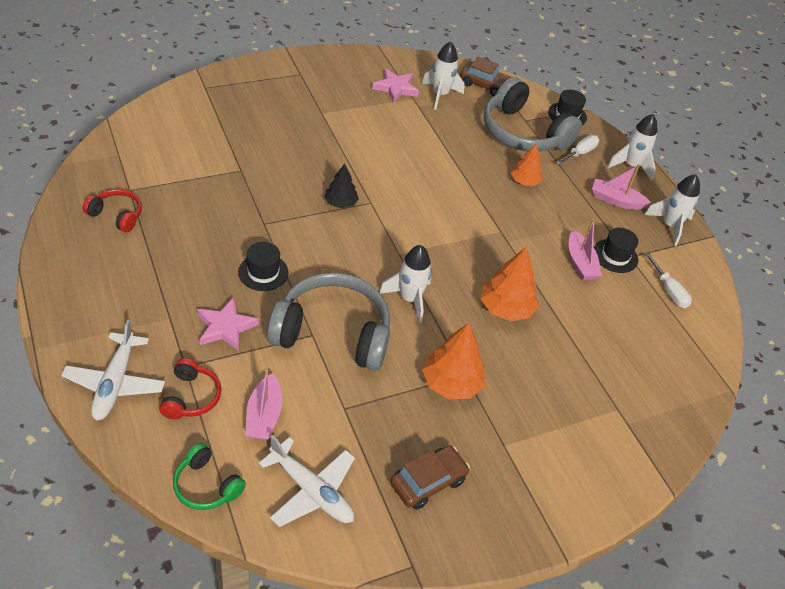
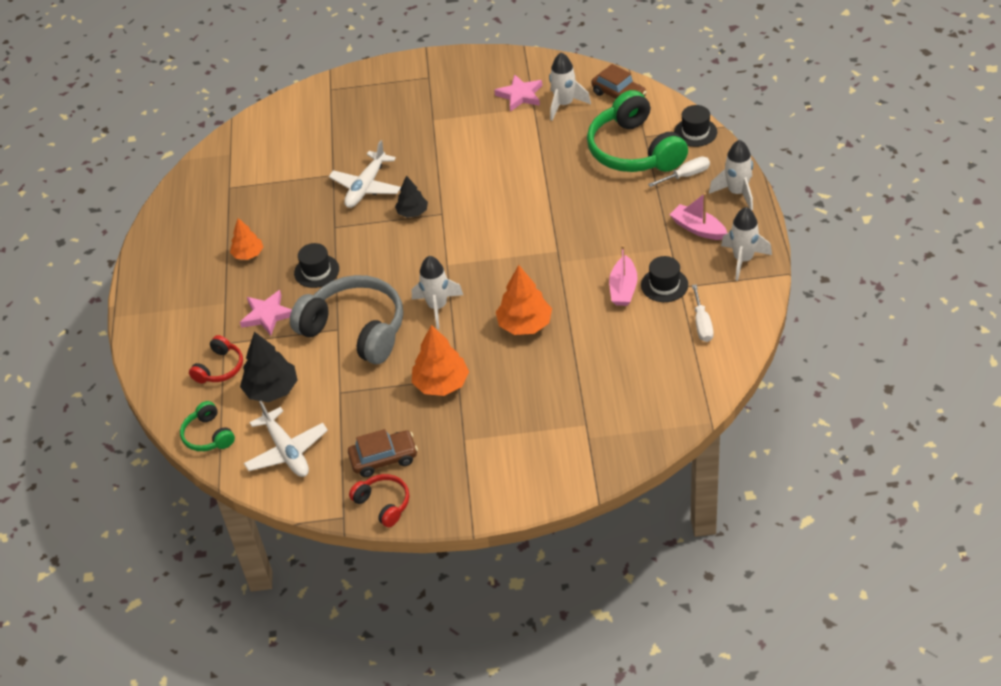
camera: 30 degrees right, 0 degrees up
(115, 383) = (165, 350): white plane -> white plane (366, 187)
(116, 215) = (210, 210): red headphones -> red headphones (383, 504)
(264, 415) = (272, 389): pink boat -> black tree
(523, 133) = (634, 150): grey headphones -> green headphones
(524, 181) = (608, 202): orange tree -> orange tree (248, 254)

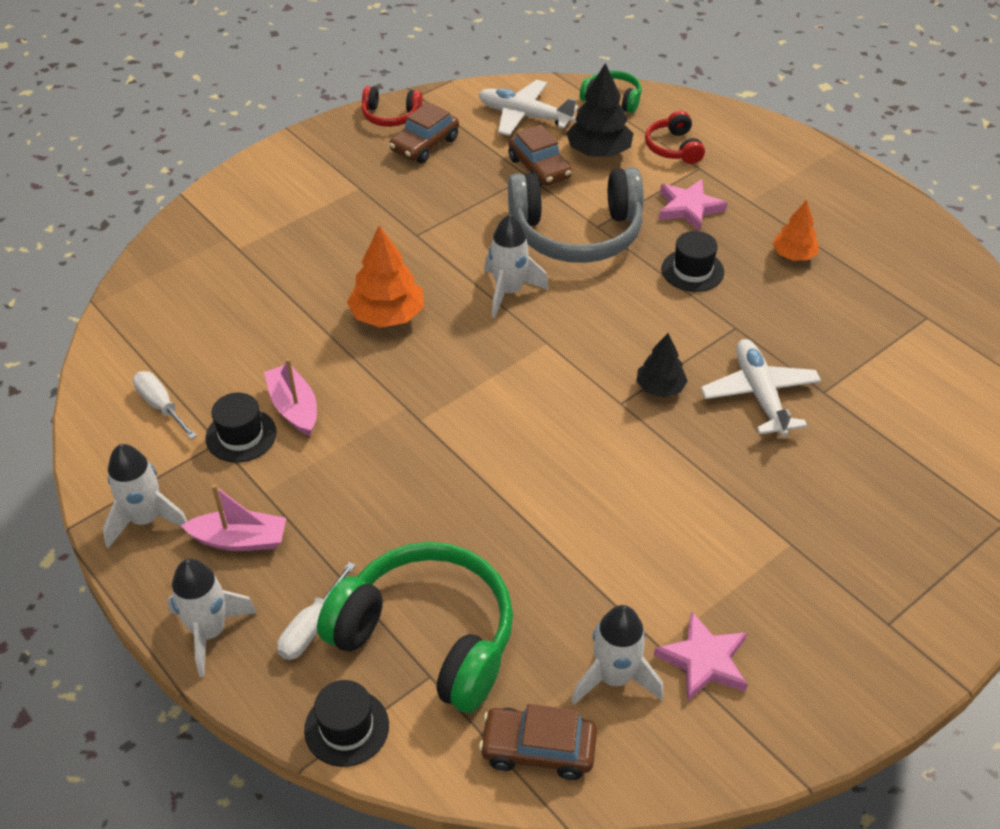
camera: 140 degrees right, 0 degrees up
(326, 395) = (539, 168): none -> brown car
(441, 383) = (429, 223): orange tree -> none

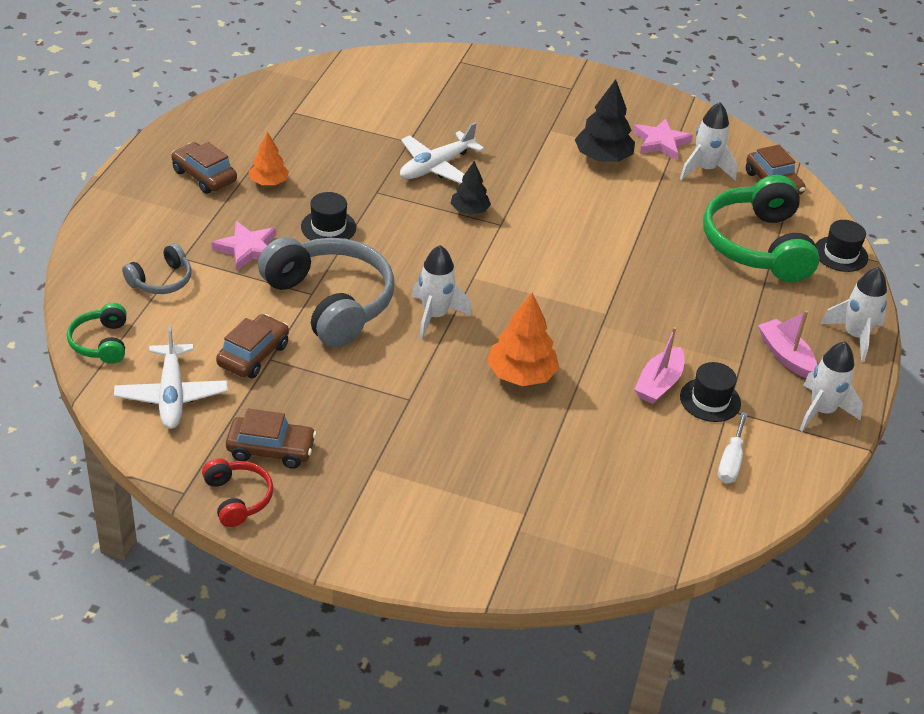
camera: 125 degrees left, 5 degrees down
(311, 627) = (804, 294): white screwdriver -> none
(599, 152) = (200, 325): black tree -> black tree (603, 157)
(673, 148) = (161, 280): red headphones -> grey headphones
(826, 216) = (204, 176): none -> brown car

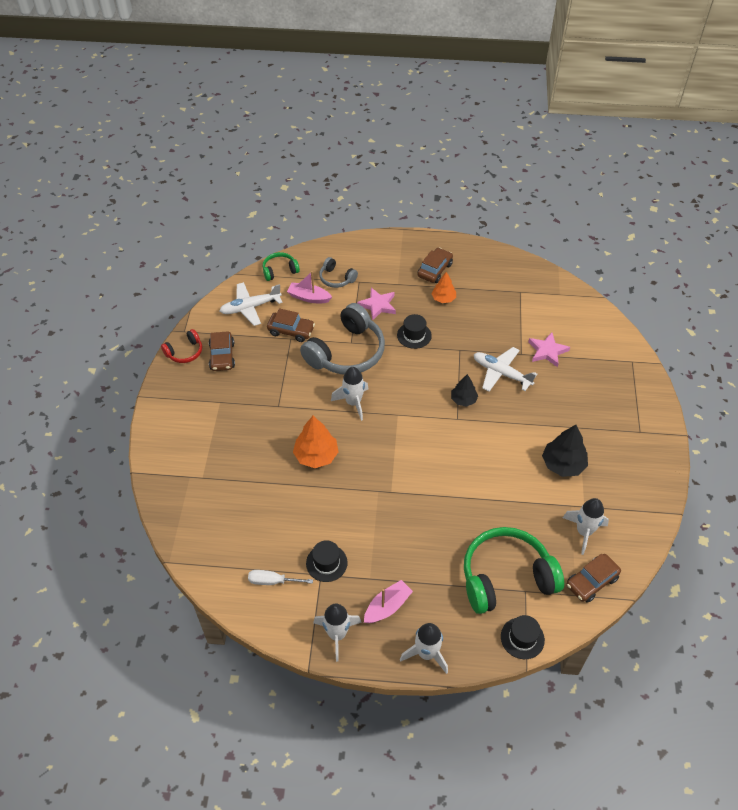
camera: 80 degrees right, 10 degrees up
(659, 384) = (332, 531): pink boat -> pink boat (309, 297)
(661, 142) = (603, 498): pink star -> pink star (547, 351)

